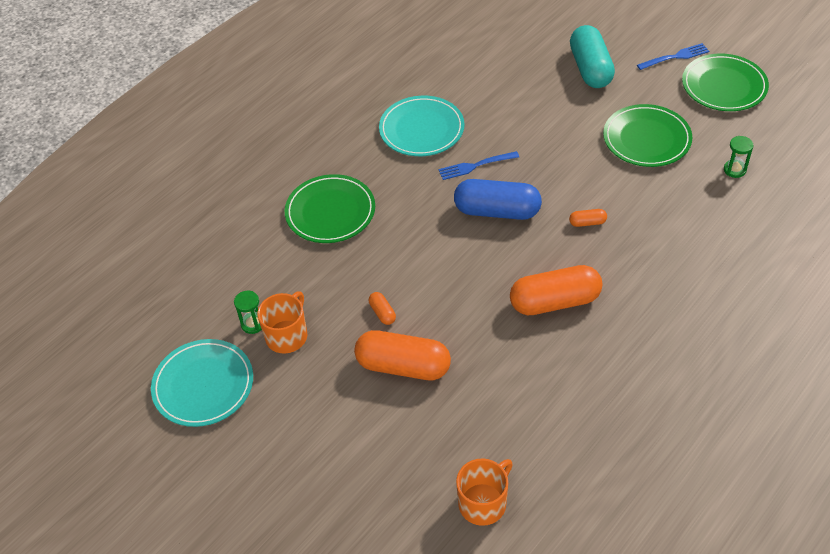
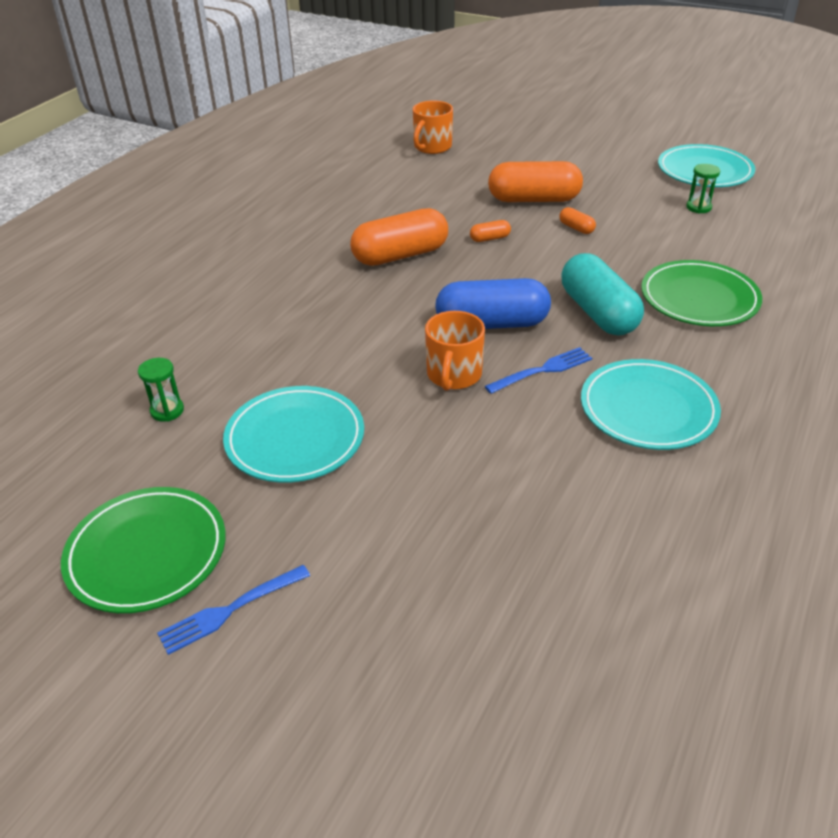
camera: 165 degrees right, 10 degrees down
(287, 335) = (658, 204): orange mug -> orange mug (454, 375)
(587, 223) = (374, 325): orange capsule -> orange capsule (490, 238)
(590, 69) = (399, 558): turquoise capsule -> turquoise capsule (598, 313)
(646, 139) = (295, 438): green plate -> turquoise plate

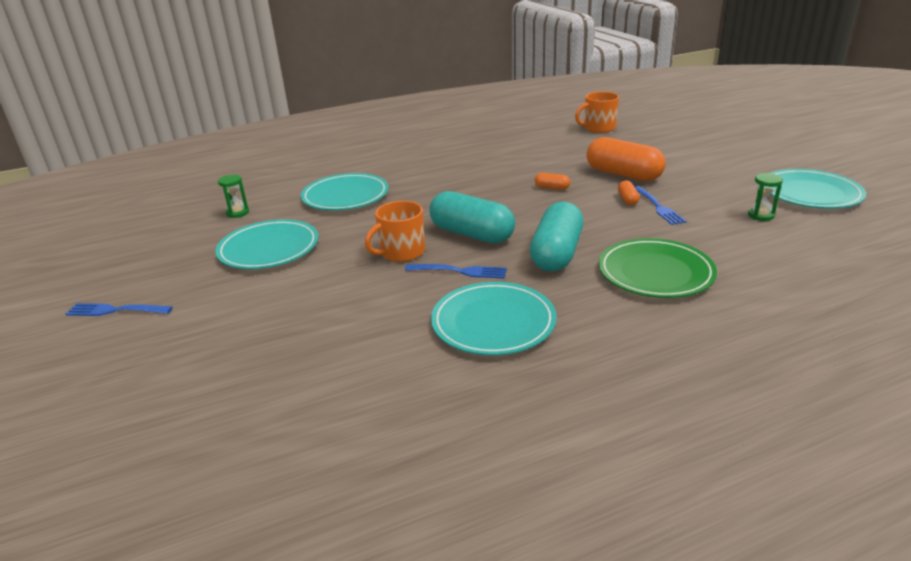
camera: 40 degrees right, 10 degrees down
(147, 553) = (129, 269): green plate -> none
(277, 332) = (345, 196): none -> turquoise plate
(400, 255) = (477, 180): orange capsule -> none
(492, 324) = (471, 234): blue capsule -> turquoise capsule
(611, 227) = (657, 206): none -> blue fork

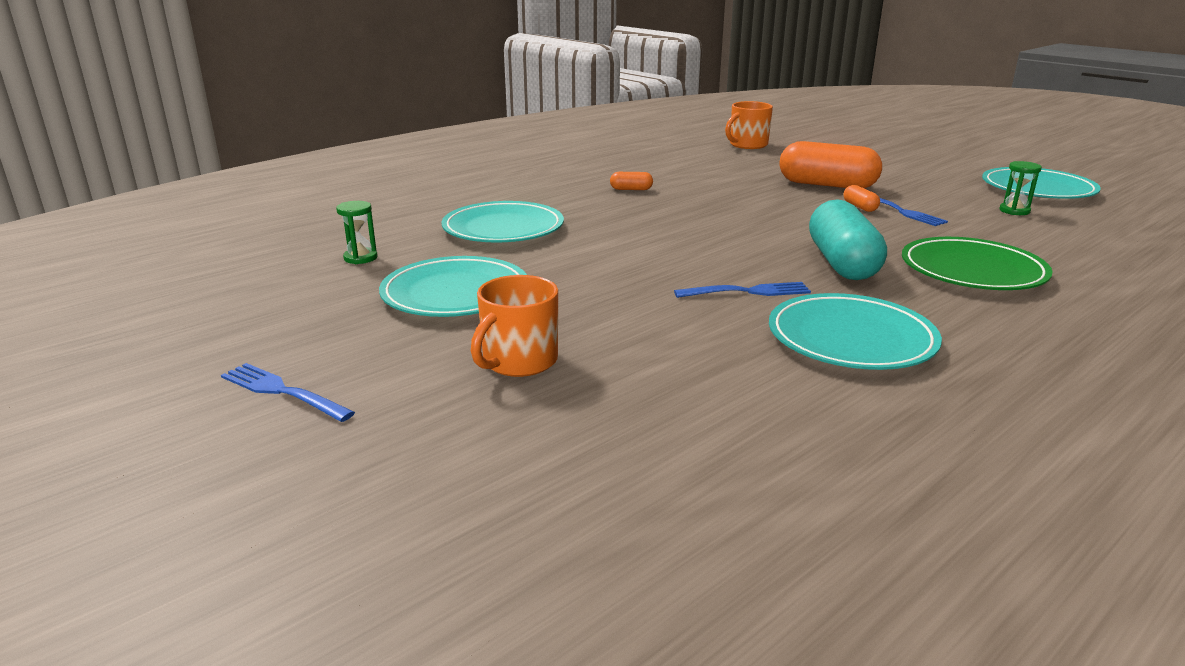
camera: 20 degrees left, 5 degrees down
(116, 310) = (283, 392): blue fork -> blue fork turned 45 degrees clockwise
(401, 252) = (649, 280): orange mug -> orange mug (518, 361)
(471, 234) = (717, 253): turquoise capsule -> none
(552, 188) = (760, 202): orange capsule -> orange capsule (631, 189)

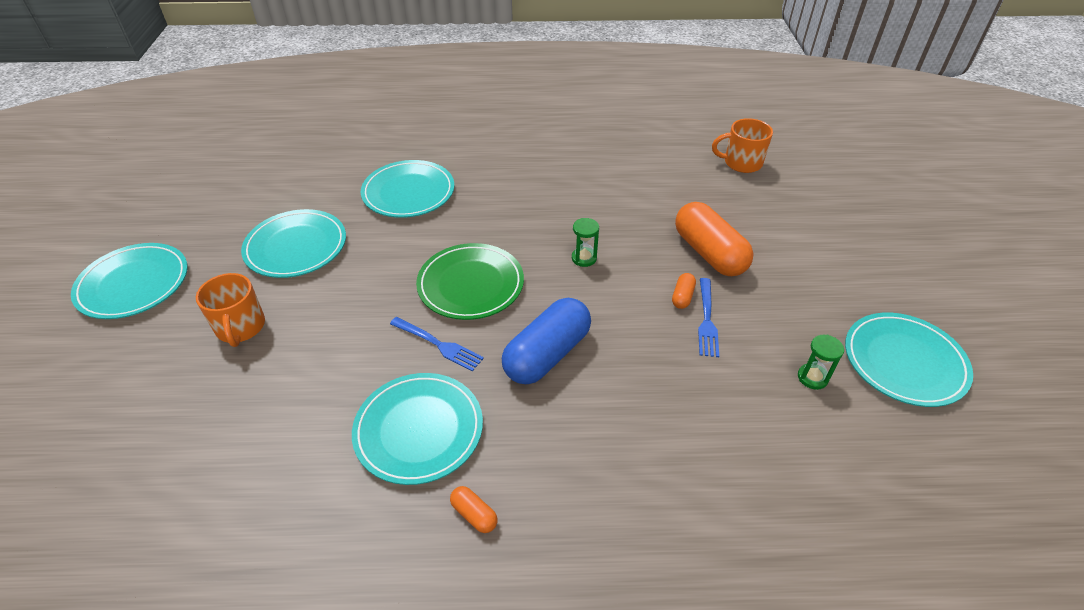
camera: 40 degrees right, 20 degrees up
(283, 392) = (133, 284): blue fork -> turquoise plate
(360, 258) = (301, 184): green hourglass -> green hourglass (584, 258)
(518, 361) = (240, 327): orange mug -> orange mug turned 90 degrees counterclockwise
(631, 189) = (551, 185): orange capsule -> orange capsule (474, 514)
(842, 263) = (547, 354): turquoise capsule -> blue capsule
(972, 270) = (624, 423): green plate -> green plate (471, 285)

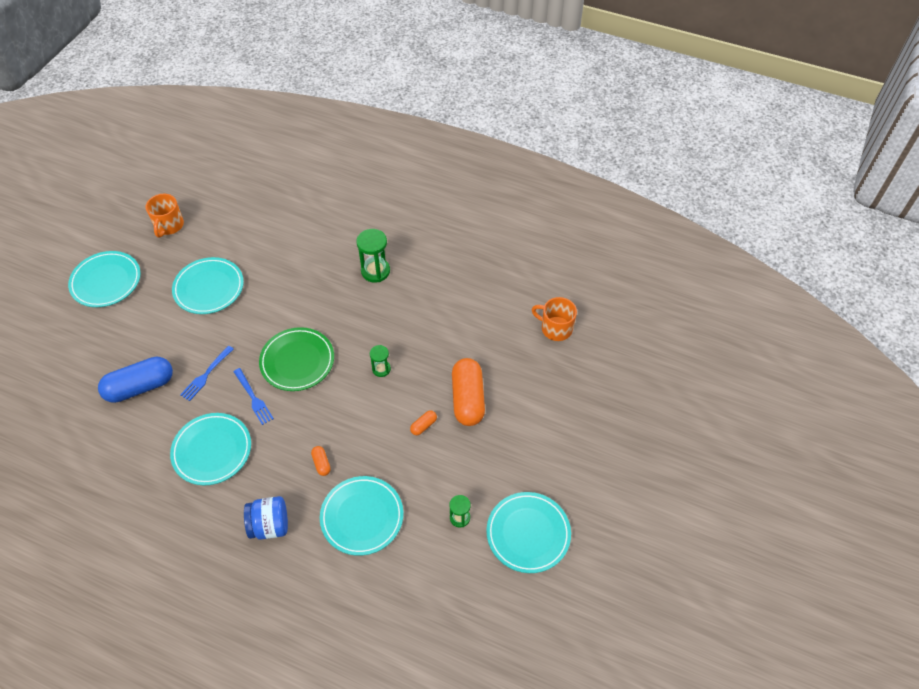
camera: 25 degrees right, 10 degrees up
(240, 327) = (151, 339): orange mug -> orange mug (169, 225)
(408, 193) = (301, 267): turquoise plate -> turquoise plate (362, 517)
(474, 514) = (213, 513): orange capsule -> orange capsule (321, 463)
(502, 171) = (375, 271): none -> green hourglass
(547, 354) = (311, 432): blue capsule -> blue capsule (140, 387)
(574, 494) = (270, 525): none -> blue jar
(707, 320) = (426, 449): blue fork -> blue fork (206, 375)

